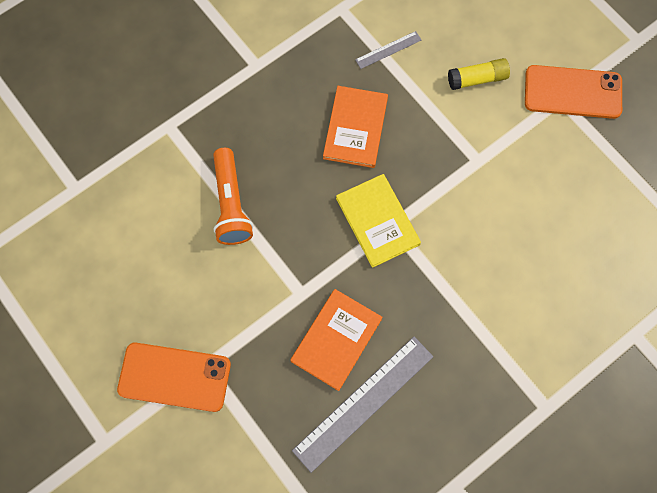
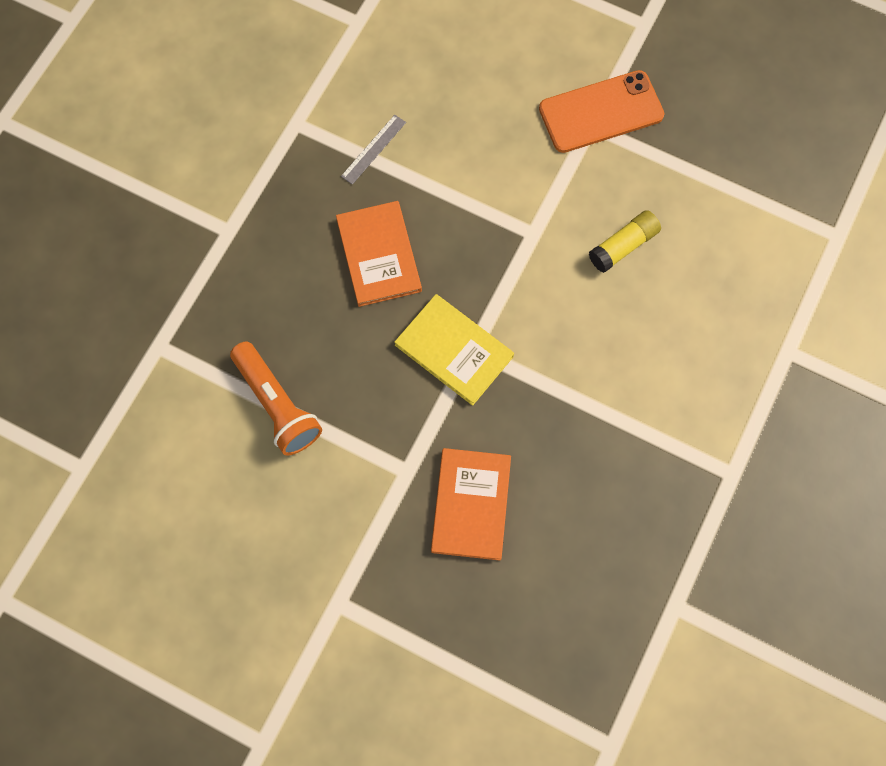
camera: 25 degrees left, 0 degrees up
(174, 376) = (307, 631): orange phone -> none
(363, 403) = (534, 560): grey ruler -> none
(477, 79) = (489, 141): yellow glue stick -> yellow glue stick (623, 246)

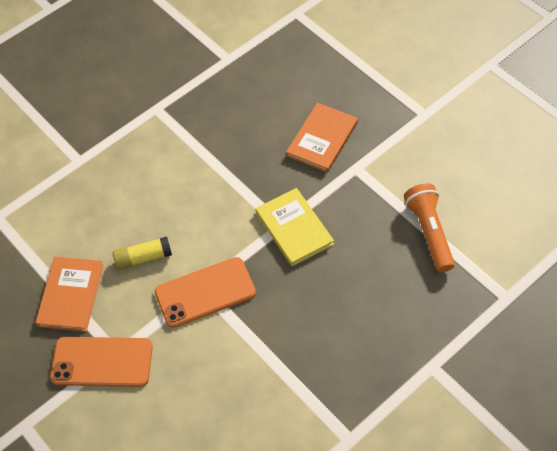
camera: 155 degrees left, 15 degrees down
(373, 149) = (293, 394): grey ruler -> none
(379, 255) = (321, 309): orange book -> orange book (70, 295)
(526, 229) = (205, 292): none -> orange phone

